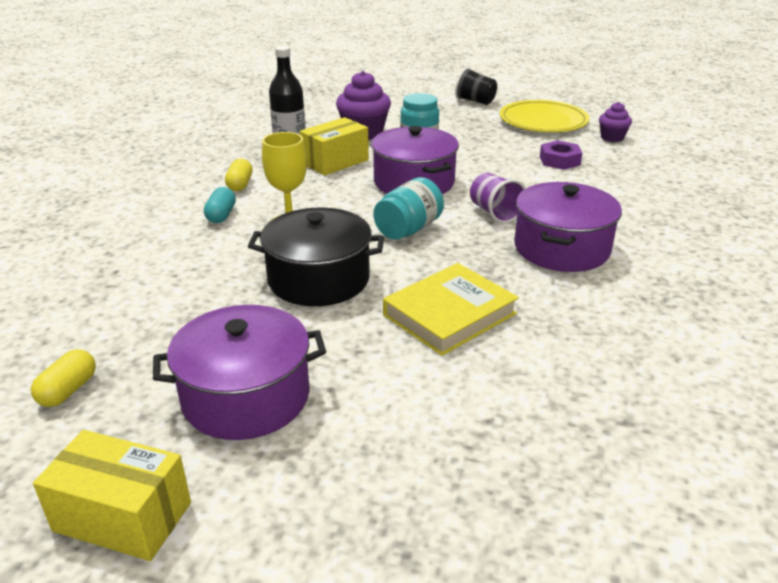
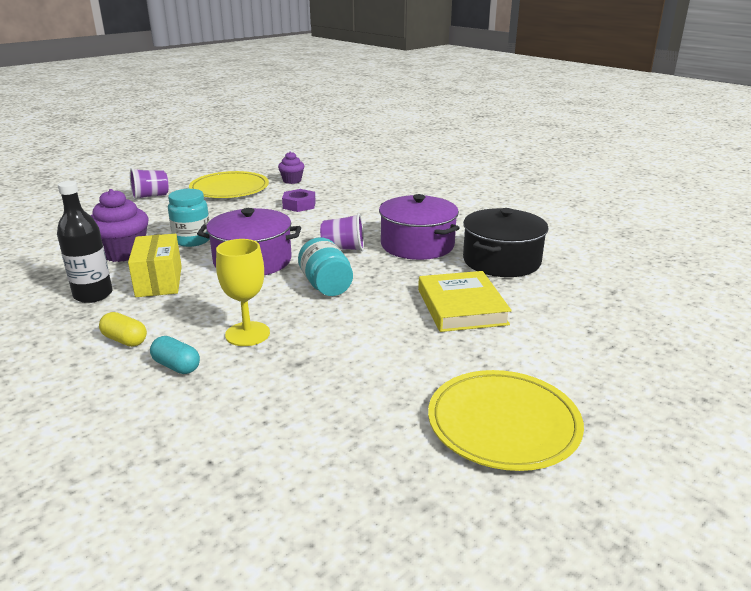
camera: 60 degrees left, 5 degrees down
(68, 390) = (421, 536): yellow capsule -> none
(123, 516) = (629, 526): yellow box -> none
(246, 396) = (503, 423): purple pot -> yellow plate
(318, 279) = (359, 345): black pot -> black pot (501, 261)
(475, 101) = (150, 196): black cup -> purple cup

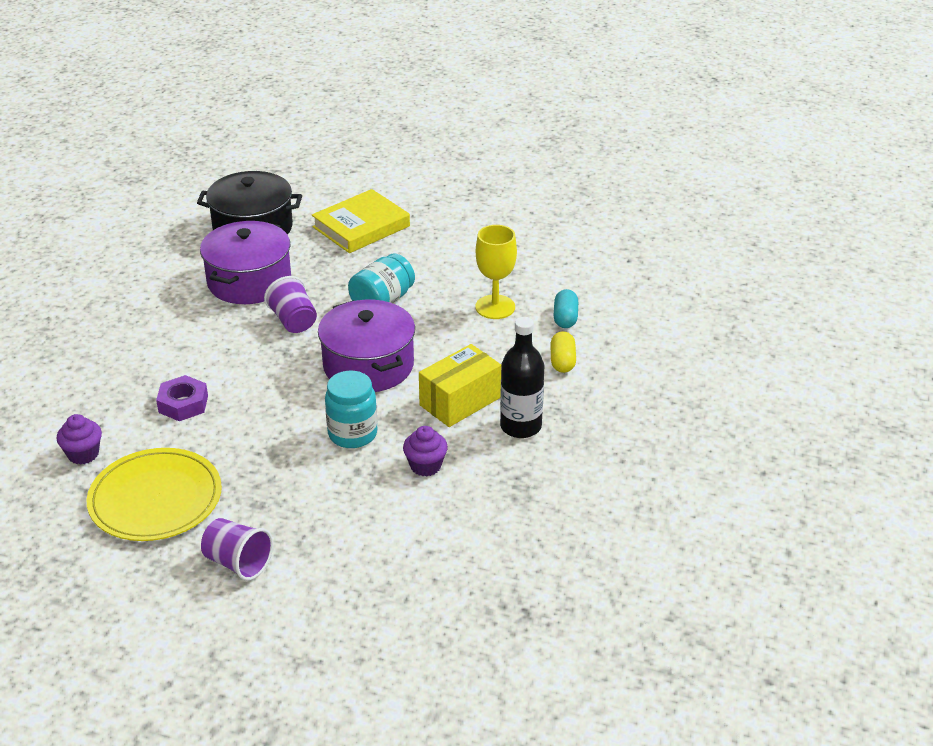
camera: 120 degrees left, 10 degrees up
(123, 253) = (425, 466): purple cupcake -> purple cupcake, size x0.58
(503, 423) = (493, 181): yellow plate -> none

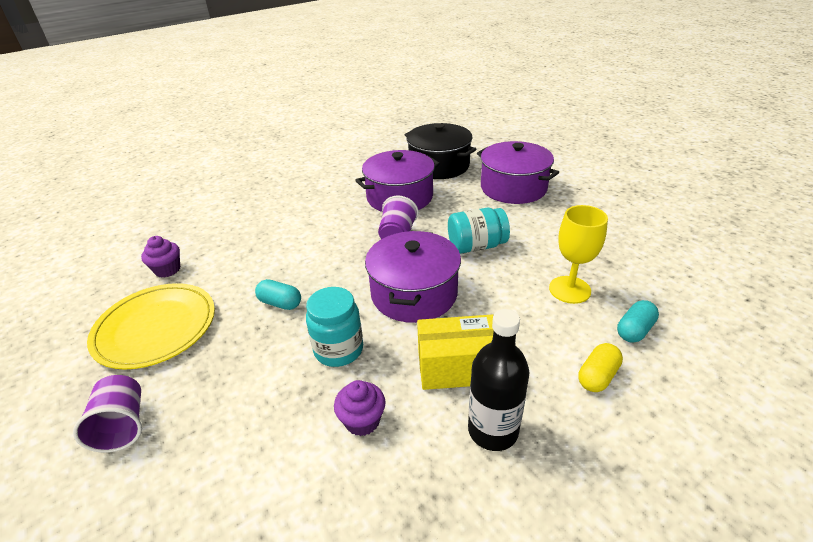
camera: 40 degrees right, 0 degrees up
(183, 404) = (262, 263): purple nut -> none
(252, 426) = (280, 303): none -> turquoise capsule
(361, 227) = (513, 188): yellow book -> purple pot

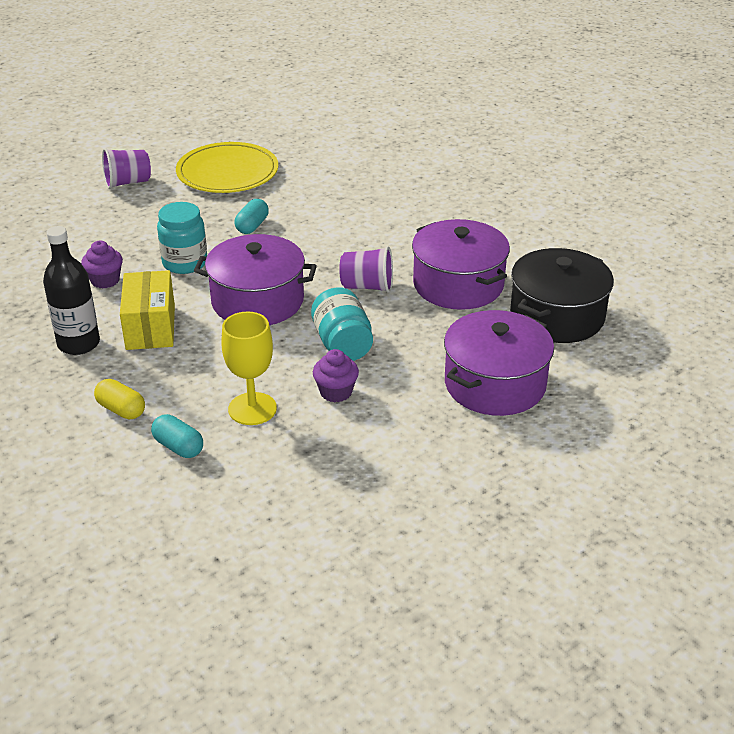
camera: 85 degrees right, 0 degrees up
(167, 270) = (309, 160): purple cupcake -> purple cupcake (336, 392)

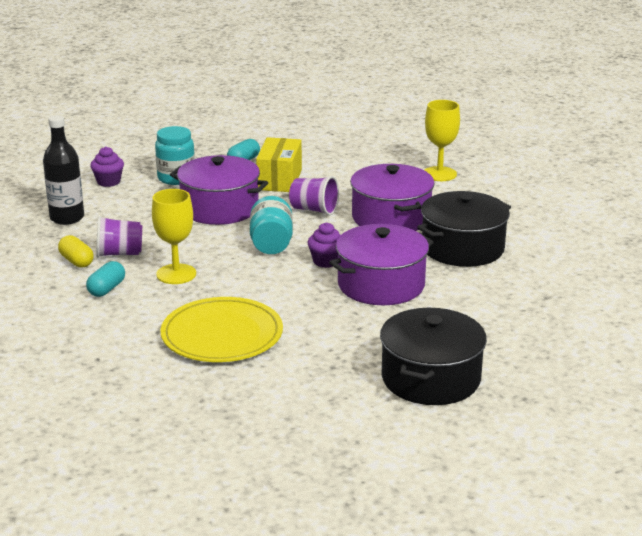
camera: 15 degrees right, 10 degrees down
(128, 182) = (161, 122): purple cup -> purple cup (119, 254)
(150, 327) = (127, 214): yellow box -> yellow box (279, 180)
(178, 447) = (107, 289): turquoise capsule -> turquoise capsule turned 60 degrees clockwise
(227, 172) = (244, 124): yellow plate -> yellow plate (222, 335)
(336, 392) = (248, 273): purple cupcake -> purple cupcake (326, 261)
(480, 214) = (439, 174): none -> yellow goblet
(617, 512) = (431, 378): none -> black pot

